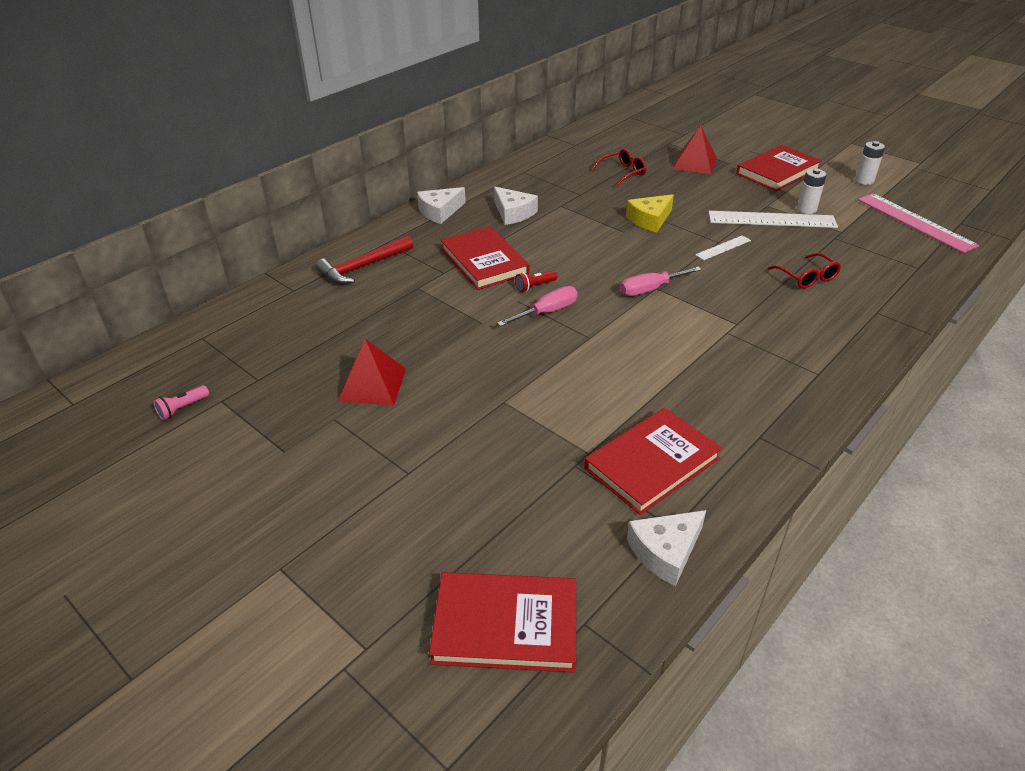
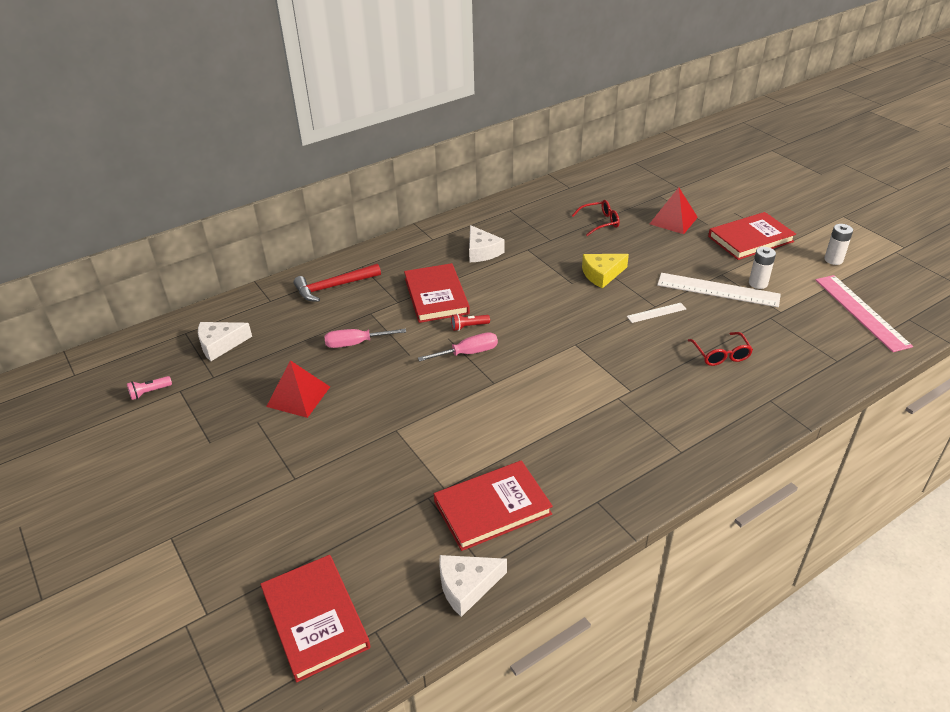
camera: 15 degrees right, 0 degrees up
(440, 211) = (419, 241): white cheese -> white cheese (220, 344)
(505, 625) = (315, 619): red book -> red book turned 45 degrees clockwise
(650, 289) = (569, 345): pink screwdriver -> pink screwdriver (356, 343)

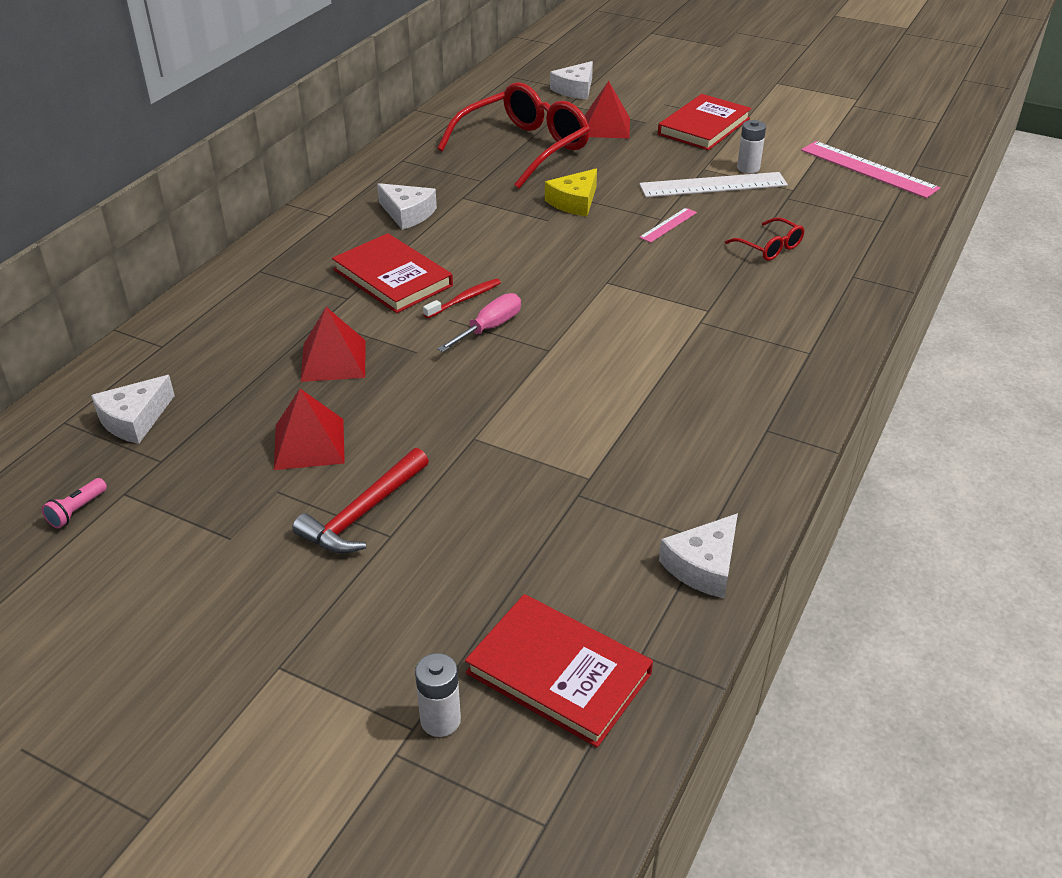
camera: 30 degrees left, 0 degrees up
(334, 287) = (242, 305): red hammer -> red hammer (363, 513)
(356, 343) = (333, 360): pink screwdriver -> red pyramid
(469, 326) = (464, 299): red flashlight -> red toothbrush
(492, 508) = (661, 477): red book -> none
(600, 222) = (524, 148): red glasses -> red glasses, size x2.20
(656, 312) = (668, 225): white ruler -> pink ruler
(674, 184) = (575, 89): none -> white cheese
(833, 260) = (802, 127): white battery -> white battery (440, 720)

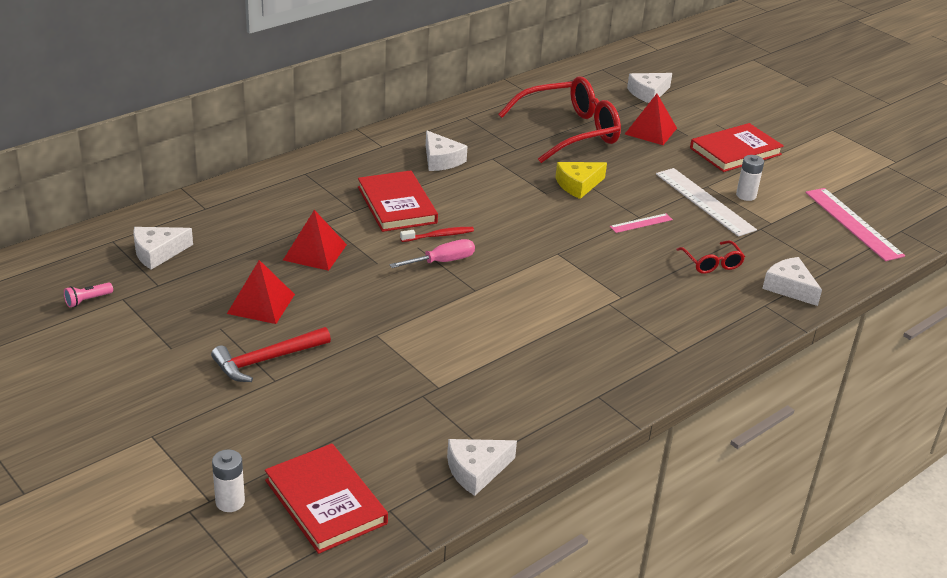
camera: 20 degrees right, 5 degrees down
(713, 185) = (704, 201): white ruler -> white ruler turned 45 degrees clockwise
(862, 251) = (789, 287): none -> white cheese

